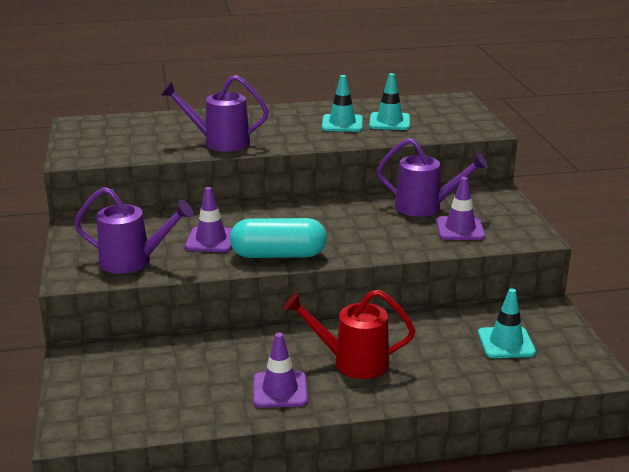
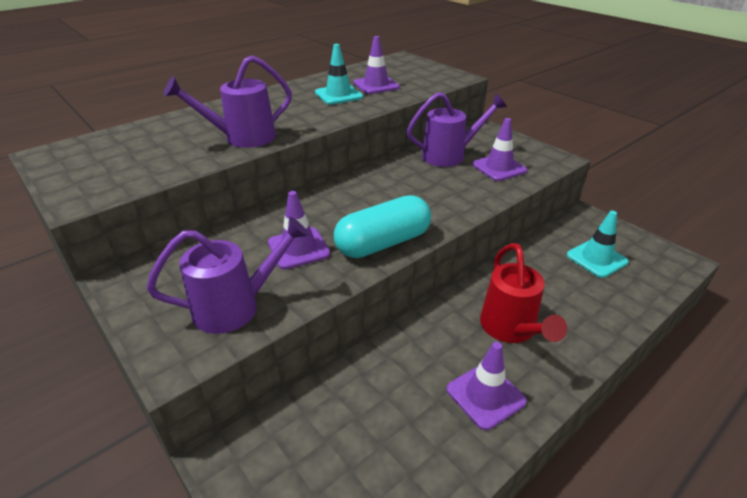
camera: 30 degrees left, 10 degrees up
(352, 362) = (511, 329): red watering can -> red watering can turned 75 degrees counterclockwise
(389, 122) = (376, 85): turquoise traffic cone -> purple traffic cone

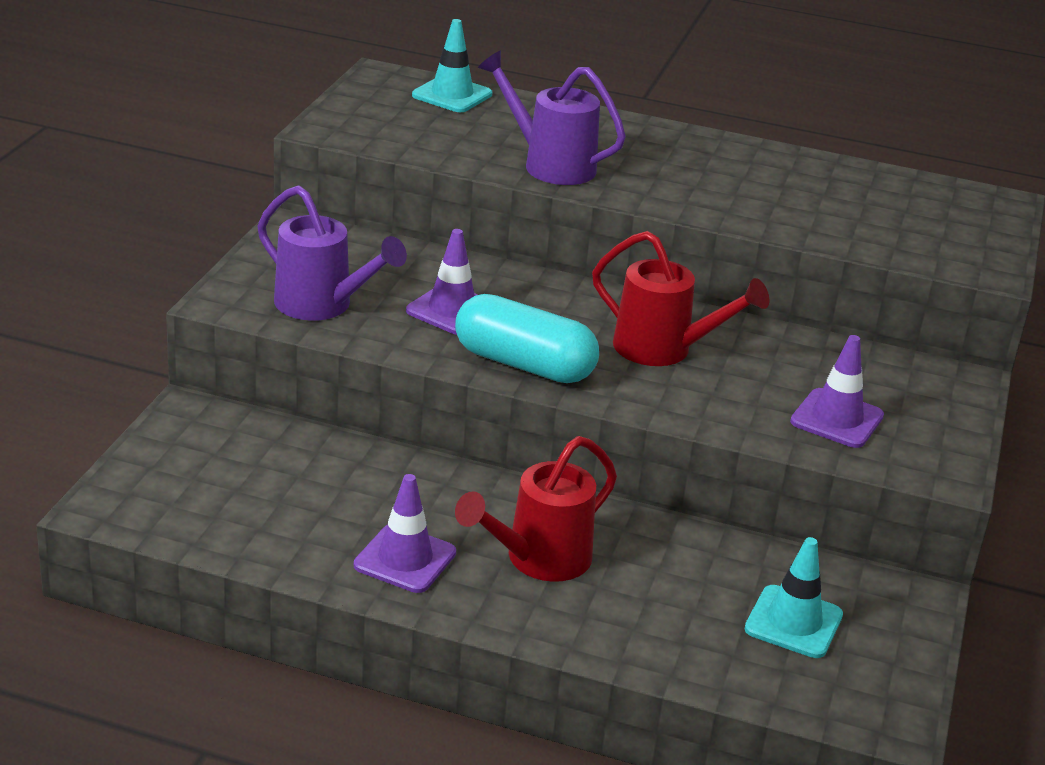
camera: 55 degrees right, 5 degrees down
(338, 95) = (765, 189): turquoise traffic cone -> turquoise traffic cone (452, 95)
(376, 85) = (844, 208): purple traffic cone -> none
(404, 191) = (663, 350): none -> red watering can
(450, 155) = (818, 366): purple watering can -> none

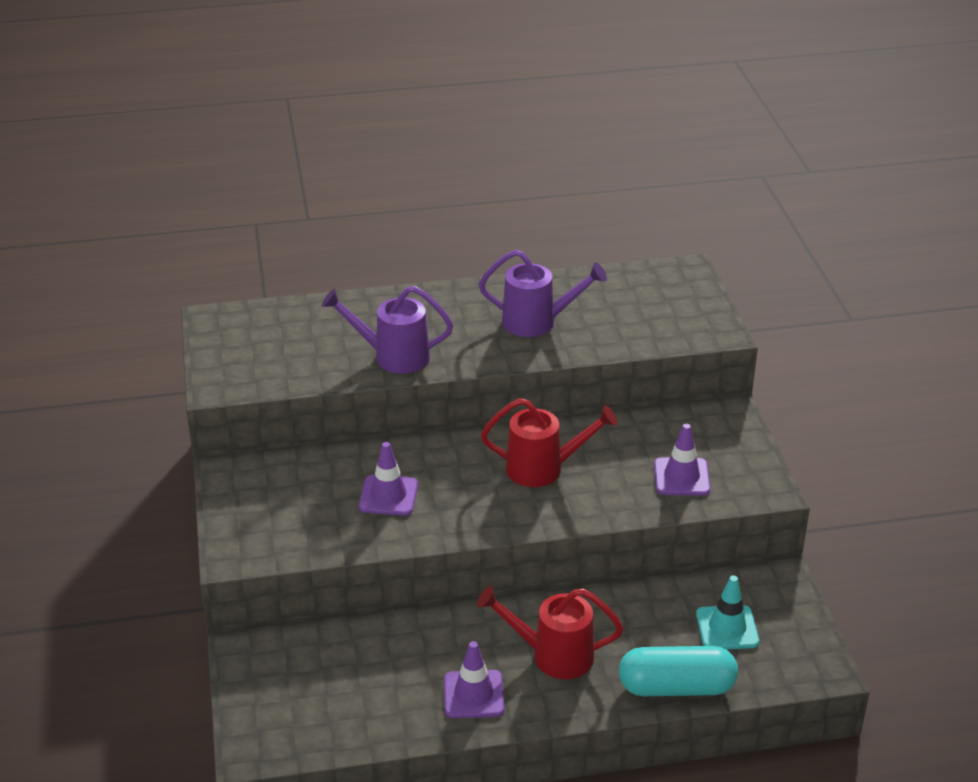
camera: 25 degrees left, 5 degrees up
(322, 306) = (301, 530): purple watering can -> purple watering can (537, 322)
(452, 95) = (276, 318): turquoise traffic cone -> none
(524, 364) = (468, 520): turquoise capsule -> turquoise capsule (676, 687)
(538, 560) = (553, 655): red watering can -> red watering can turned 75 degrees clockwise

